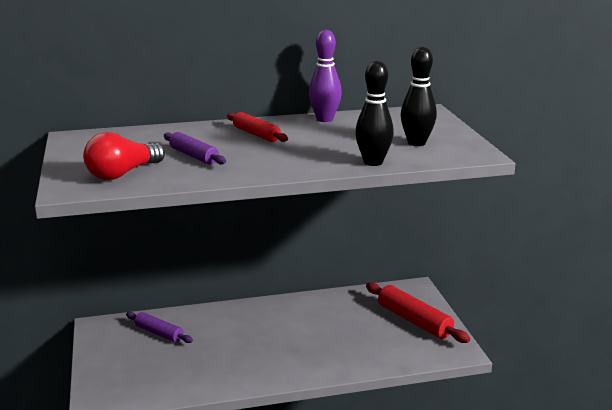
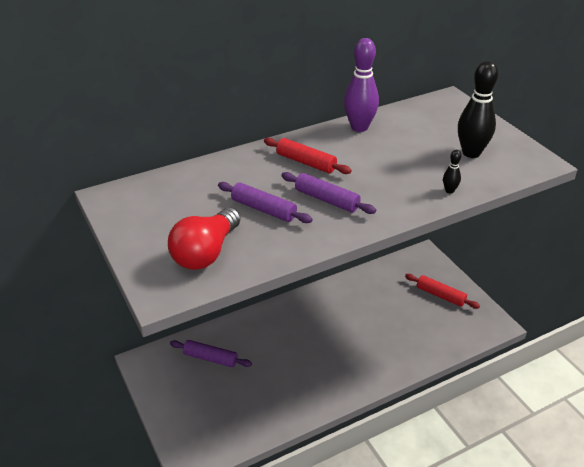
camera: 15 degrees left, 15 degrees up
(254, 156) = (326, 200): none -> purple rolling pin
(373, 162) = (449, 191): black bowling pin -> black bowling pin, size x0.45
(414, 321) = (440, 295): red rolling pin -> red rolling pin, size x0.63

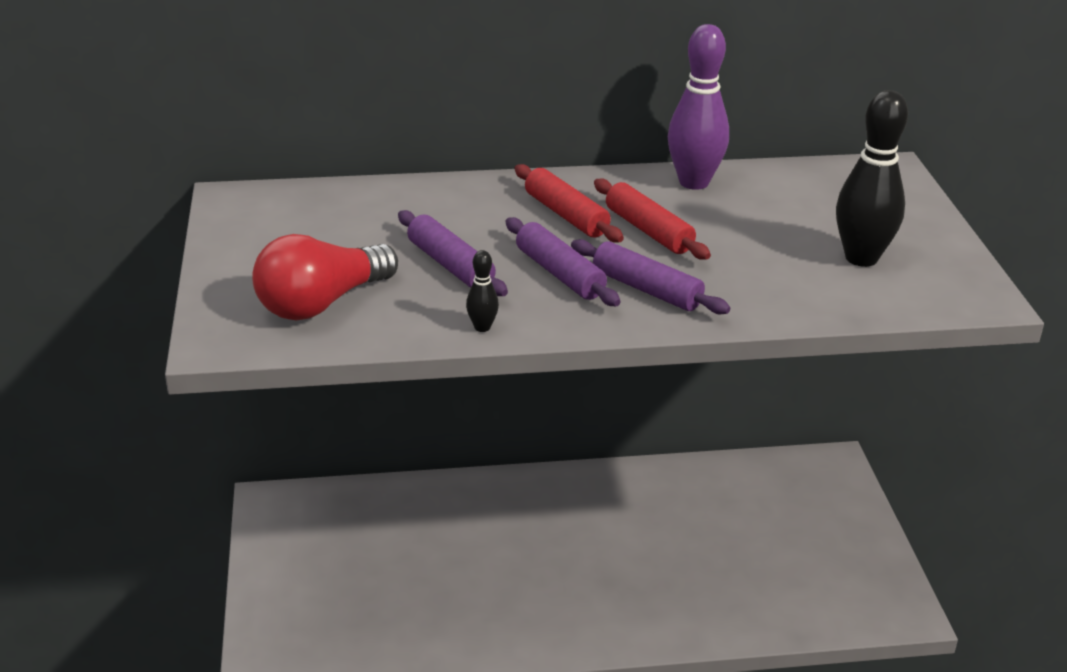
camera: 20 degrees right, 5 degrees down
(210, 358) = (377, 527): purple rolling pin -> purple rolling pin (646, 289)
(440, 295) = (825, 537): red rolling pin -> red rolling pin (649, 230)
(449, 191) = (777, 305): black bowling pin -> black bowling pin (482, 327)

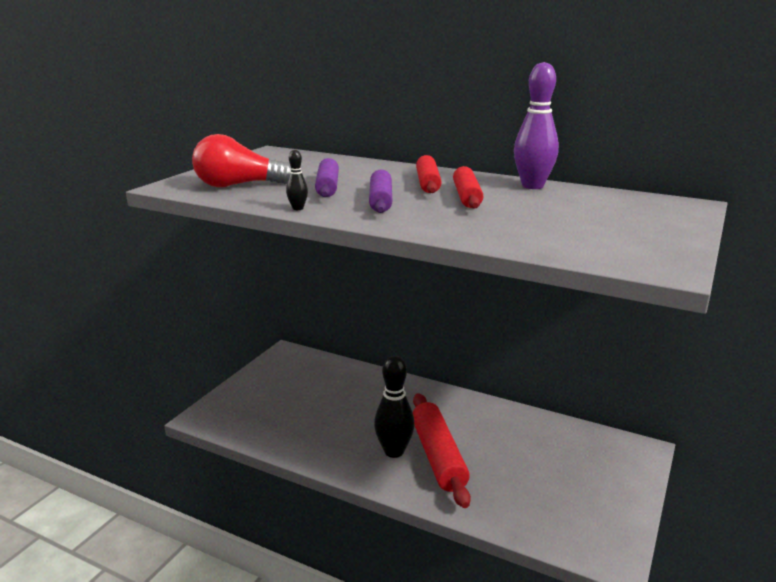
camera: 35 degrees right, 10 degrees down
(632, 574) = (438, 456): none -> red rolling pin
(646, 289) = (420, 215): purple rolling pin -> none
(861, 258) = (598, 233): black bowling pin -> black bowling pin (394, 451)

